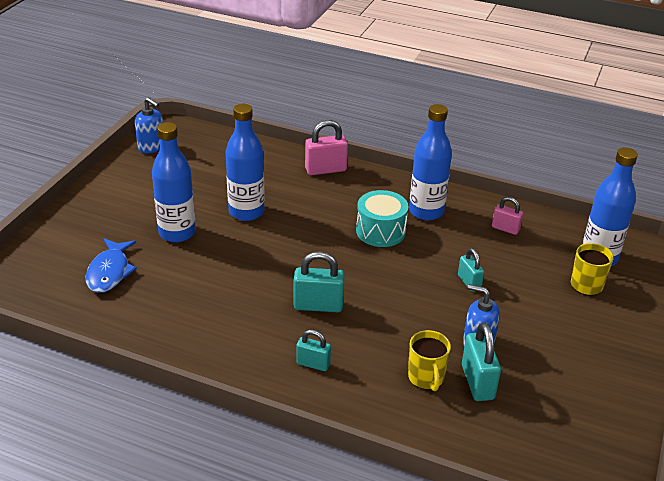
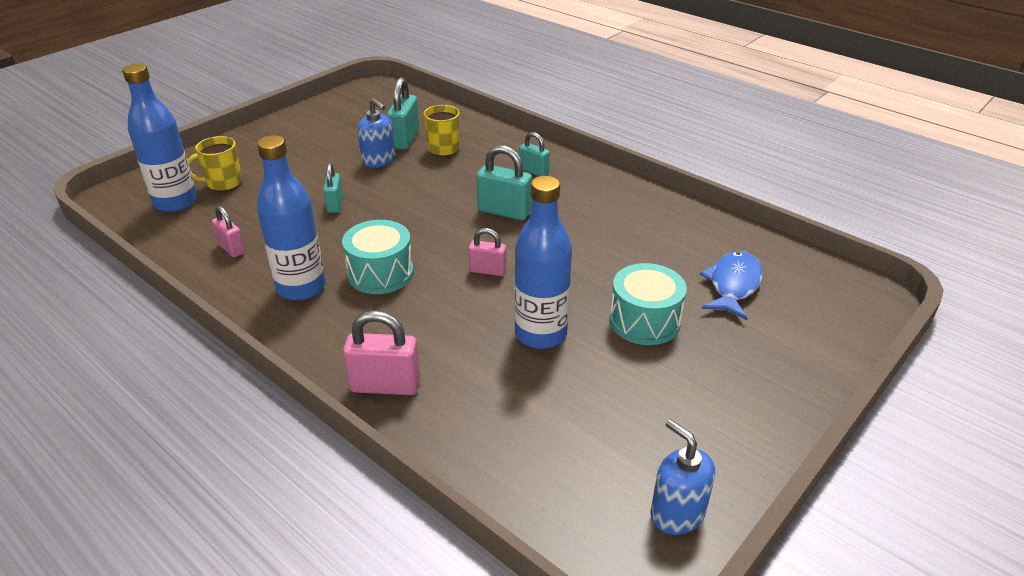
camera: 160 degrees left, 0 degrees up
(177, 233) = (644, 321): blue bottle -> turquoise drum
(304, 248) = (487, 270): none -> pink padlock

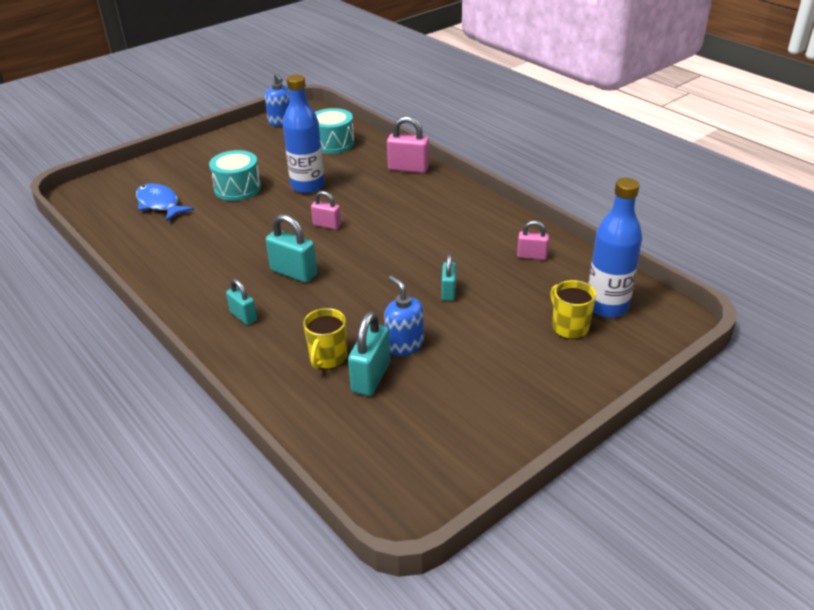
camera: 170 degrees left, 0 degrees up
(223, 183) = (569, 327): yellow mug -> yellow mug turned 105 degrees counterclockwise
(231, 248) = (532, 256): pink padlock -> pink padlock turned 45 degrees counterclockwise
(301, 287) = (467, 223): blue bottle -> none
(380, 273) = (408, 228): turquoise drum -> turquoise drum (333, 143)
(733, 285) = (160, 204): blue fish -> blue fish turned 105 degrees clockwise

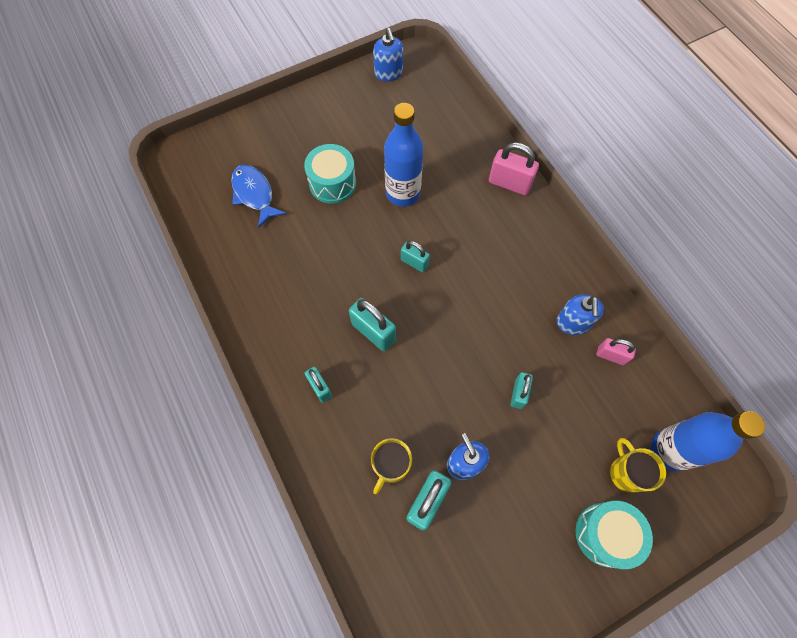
camera: 10 degrees right, 30 degrees up
(327, 225) = (414, 263): pink padlock -> turquoise padlock
(333, 143) = (437, 123): turquoise drum -> turquoise drum (605, 534)
(490, 241) = (573, 323): none -> blue soap dispenser

